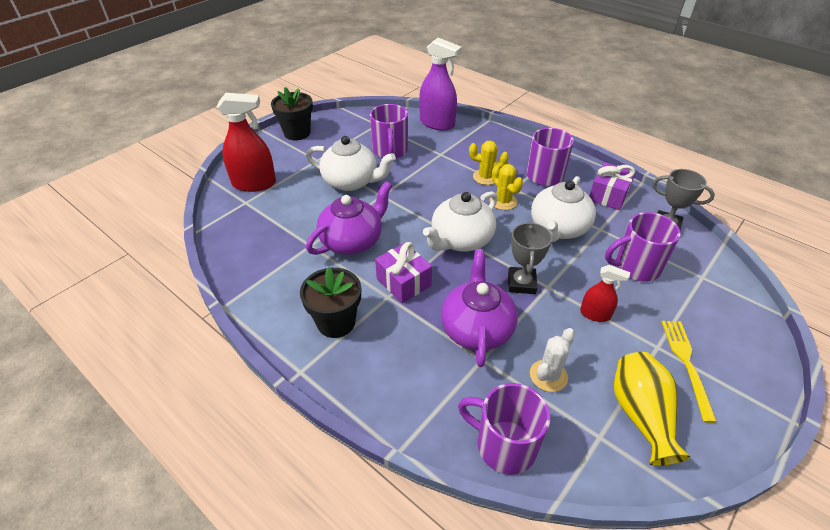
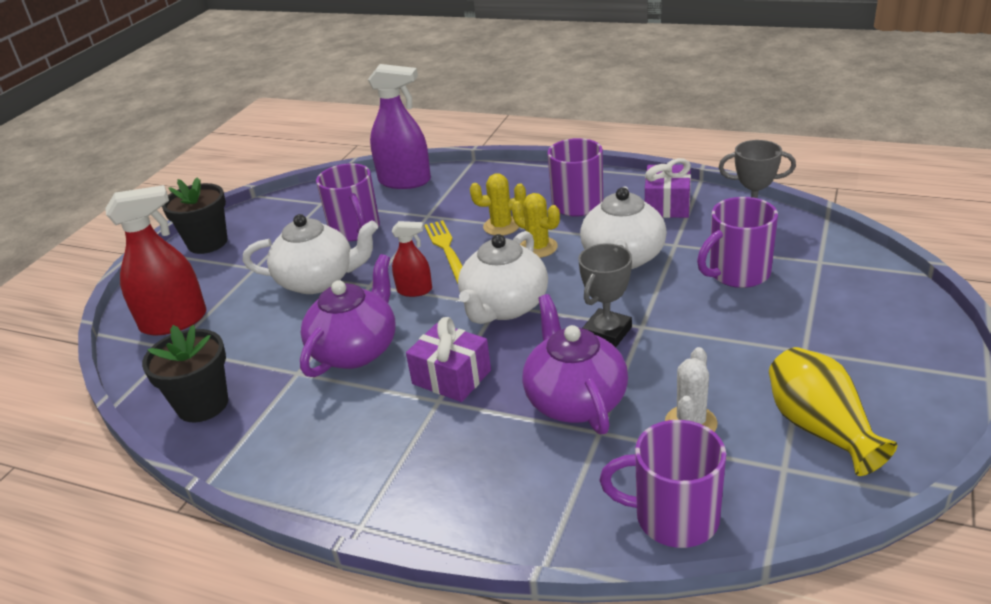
camera: 15 degrees left, 10 degrees down
(336, 322) = (381, 452): black flower pot -> black flower pot (203, 404)
(521, 283) = (607, 332): grey trophy -> grey trophy turned 45 degrees clockwise
(595, 314) = (714, 339): red spray bottle -> red spray bottle (414, 290)
(686, 364) = (846, 358): yellow fork -> yellow fork (446, 249)

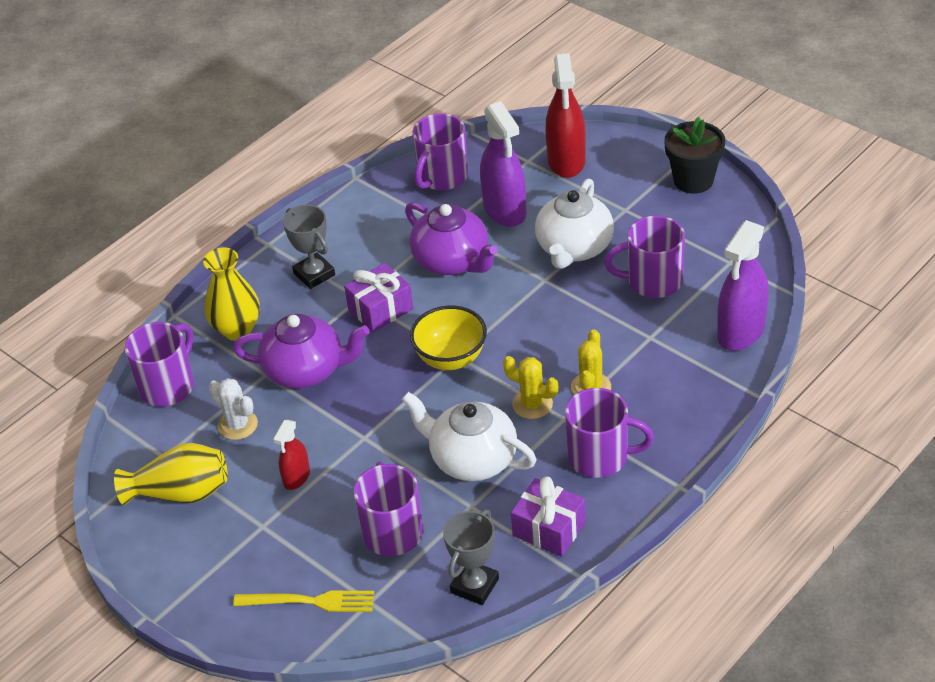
camera: 110 degrees right, 10 degrees up
(203, 404) = (442, 177): black flower pot -> purple mug
(263, 339) = (505, 210): none -> purple spray bottle
(414, 290) = (515, 307): red spray bottle -> red spray bottle (296, 477)
(446, 249) = (572, 339): yellow fork -> yellow fork (310, 601)
(504, 307) = (451, 358): white teapot -> yellow bowl
(538, 247) = (532, 404): yellow cactus -> yellow cactus turned 60 degrees clockwise
(538, 490) = (237, 329): none -> yellow vase
(607, 332) = (371, 413): grey trophy -> grey trophy (314, 274)

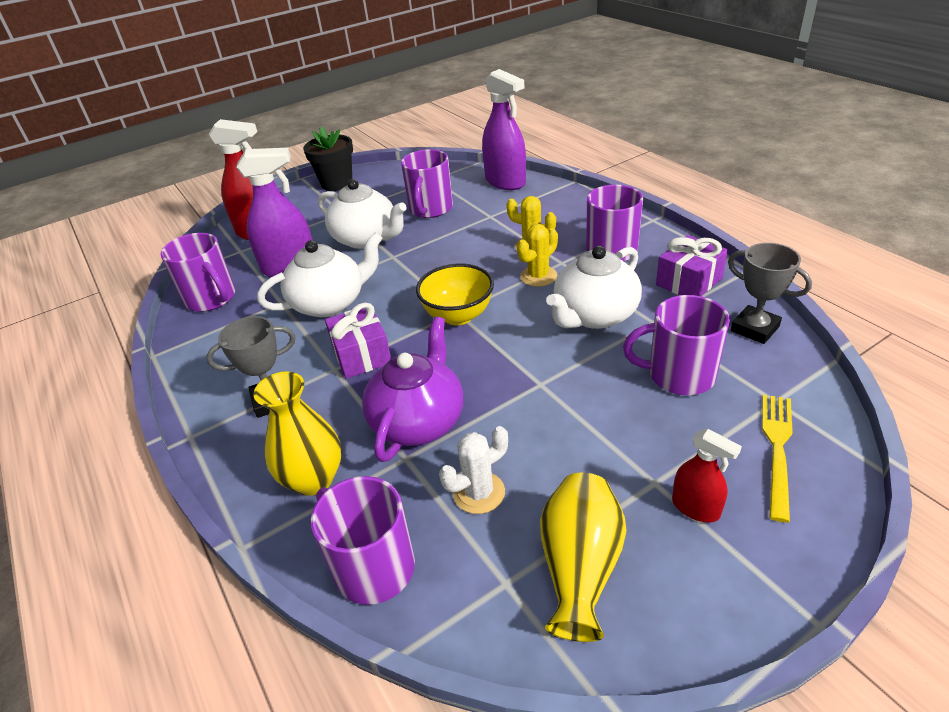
camera: 75 degrees left, 5 degrees down
(296, 477) = (583, 444): red spray bottle -> red spray bottle (695, 508)
(452, 261) = (330, 303): purple teapot -> white teapot

